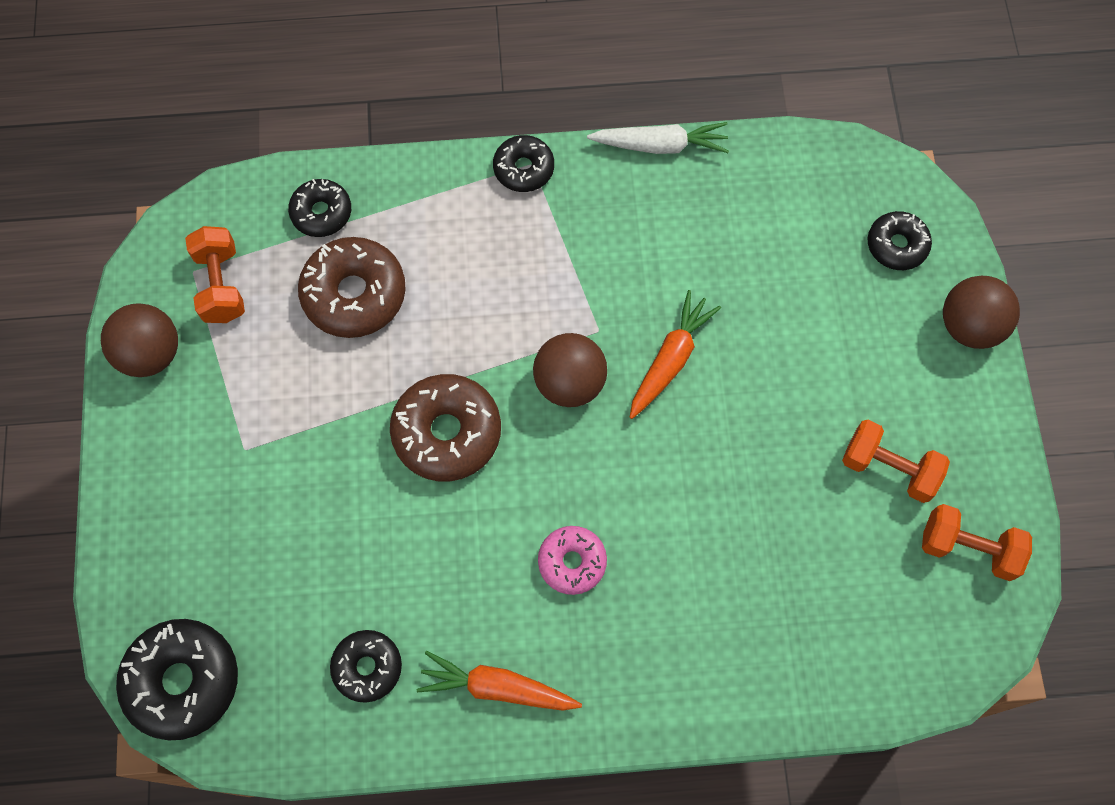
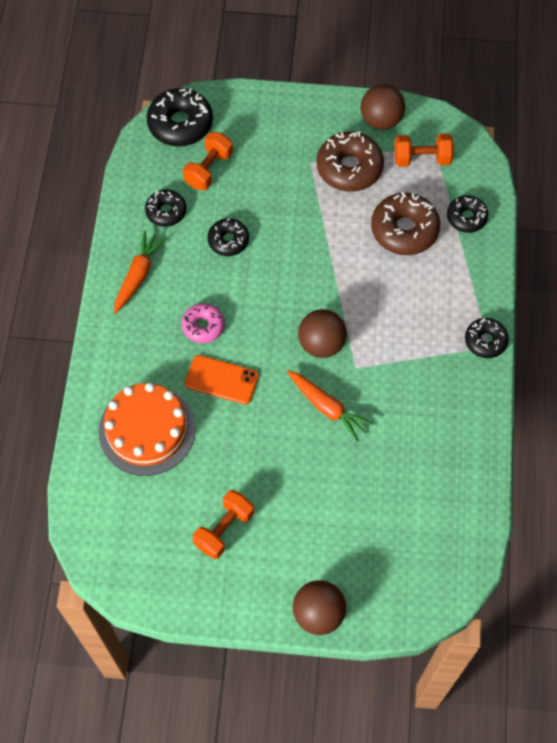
camera: 100 degrees right, 5 degrees down
(447, 433) = (300, 269): brown donut -> brown donut (349, 168)
(658, 516) = (221, 380): none -> orange phone
(660, 145) = (494, 432): white carrot -> none
(765, 612) = (147, 430): none -> orange cake
(896, 245) = (391, 579): black donut -> black donut (228, 240)
(968, 548) = (159, 566): orange dumbbell -> orange dumbbell (208, 169)

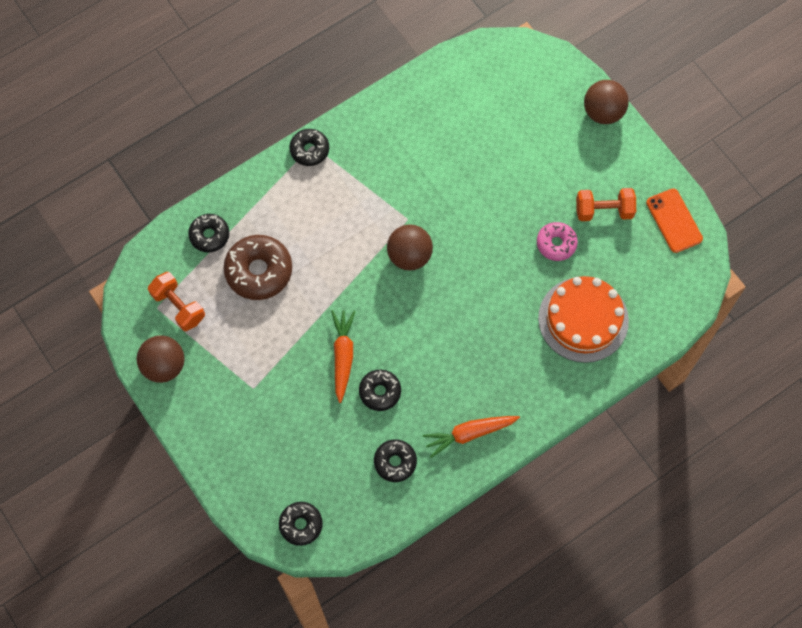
camera: 130 degrees left, 5 degrees up
(180, 124) = (301, 525): black donut -> black donut, size x0.60
(203, 326) = (469, 349): pink donut -> pink donut (556, 244)
(208, 169) = (327, 462): orange dumbbell -> none
(221, 380) = (499, 301): orange phone -> orange phone (674, 220)
(327, 407) = (456, 214): orange carrot -> orange carrot (343, 356)
(349, 168) = (233, 354): brown donut -> none

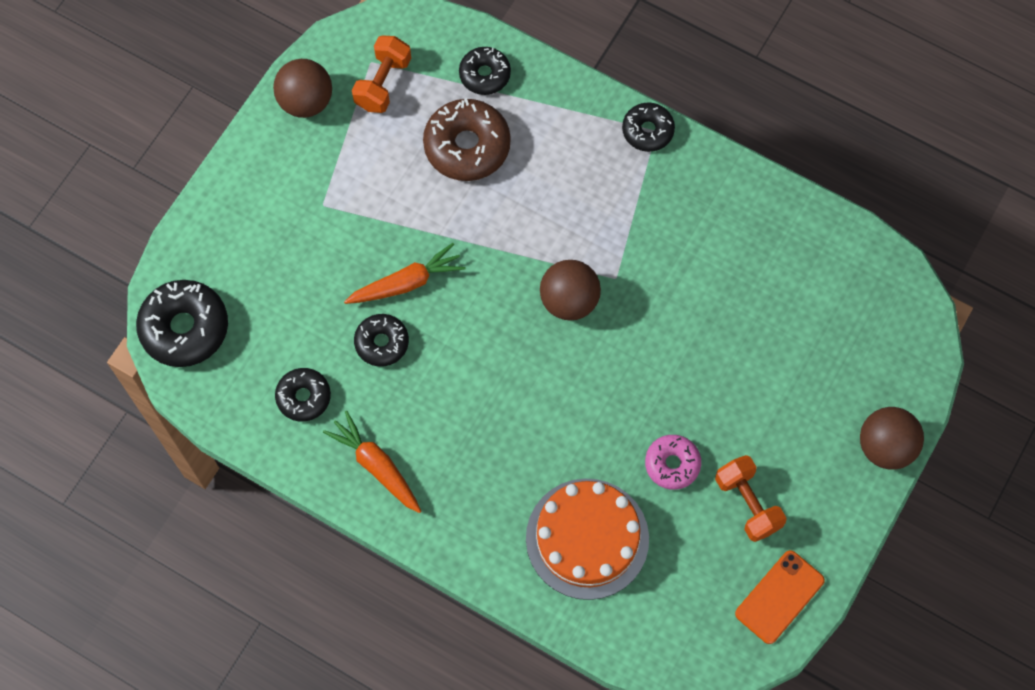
camera: 65 degrees right, 0 degrees up
(301, 525) = (184, 328): black donut -> black donut, size x1.66

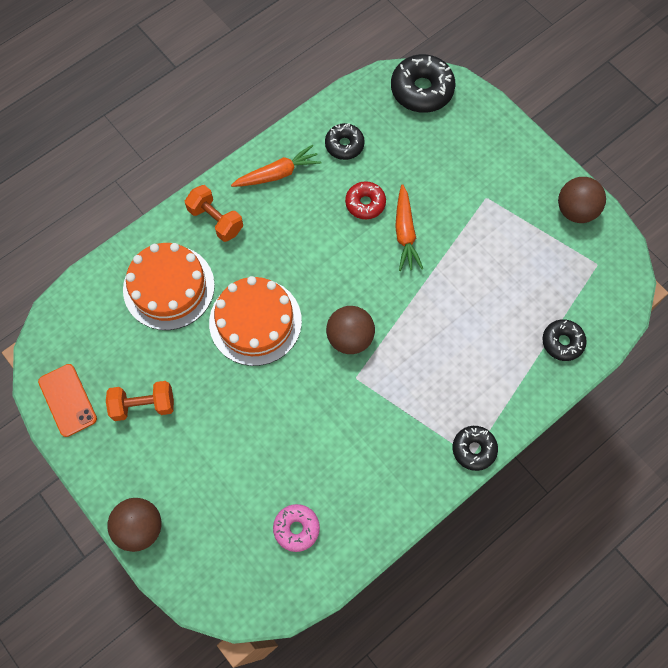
camera: 110 degrees right, 0 degrees up
(382, 343) = (365, 203): black donut -> red donut
(383, 83) = (576, 267): orange dumbbell -> orange dumbbell (216, 220)
(467, 146) = (503, 309): brown donut -> none
(591, 416) = (255, 321): none -> orange cake
(672, 464) = (196, 363): pink donut -> pink donut (296, 528)

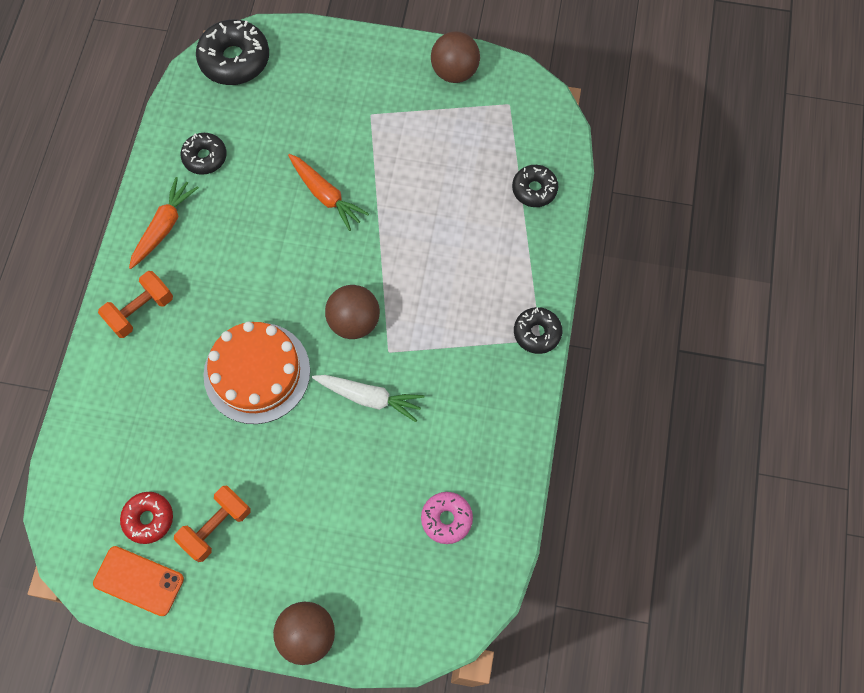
camera: 40 degrees left, 0 degrees up
(169, 287) = (148, 404): orange cake -> none
(216, 220) = (141, 311): orange dumbbell -> orange dumbbell turned 45 degrees counterclockwise
(315, 399) = (369, 397): none -> white carrot
(365, 203) = (268, 195): red donut -> red donut (148, 519)

